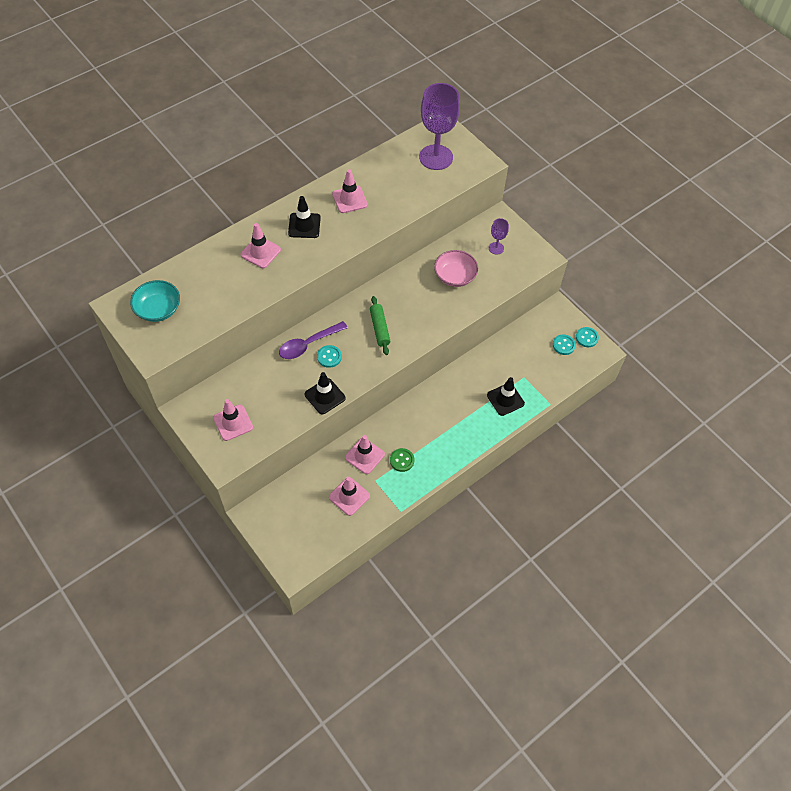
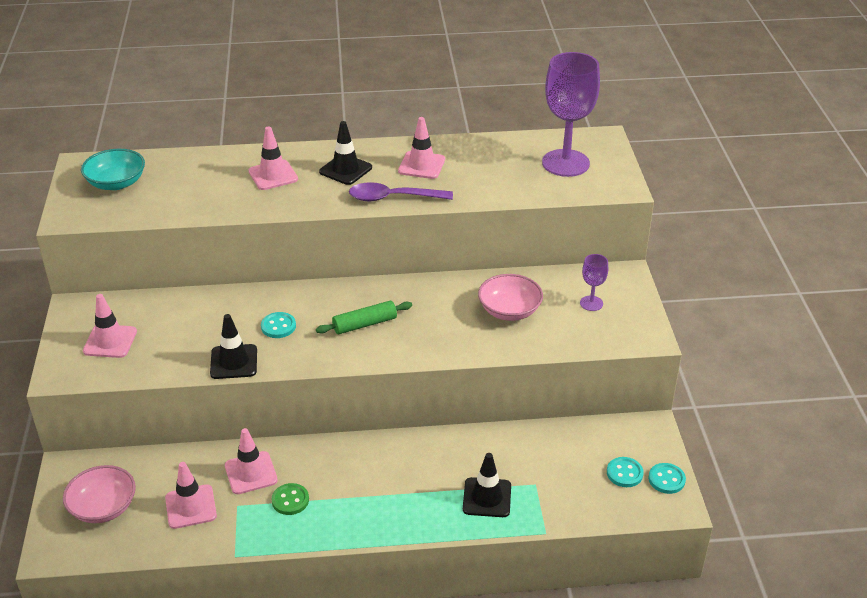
camera: 35 degrees right, 20 degrees down
(298, 526) = (103, 507): none -> pink bowl
(308, 344) = (267, 305): purple spoon -> purple spoon (393, 198)
(379, 328) = (364, 324): green rolling pin -> green rolling pin turned 45 degrees clockwise

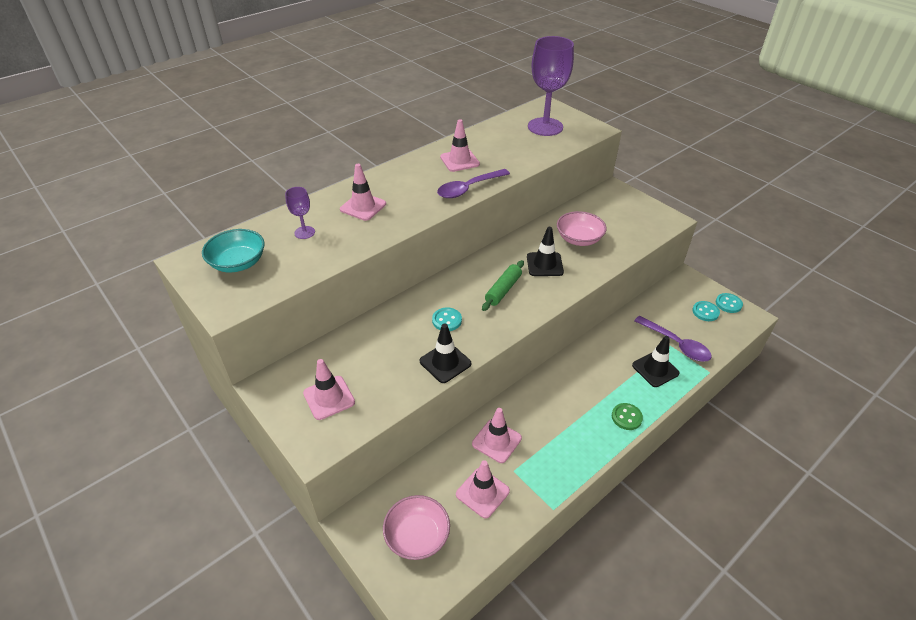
camera: 35 degrees left, 5 degrees up
(290, 500) = (544, 444): green button -> green button (626, 417)
(345, 170) = (411, 183): black traffic cone -> black traffic cone (544, 264)
(544, 487) = (676, 344): none -> purple spoon
(591, 303) = (617, 213): purple goblet -> purple goblet (304, 232)

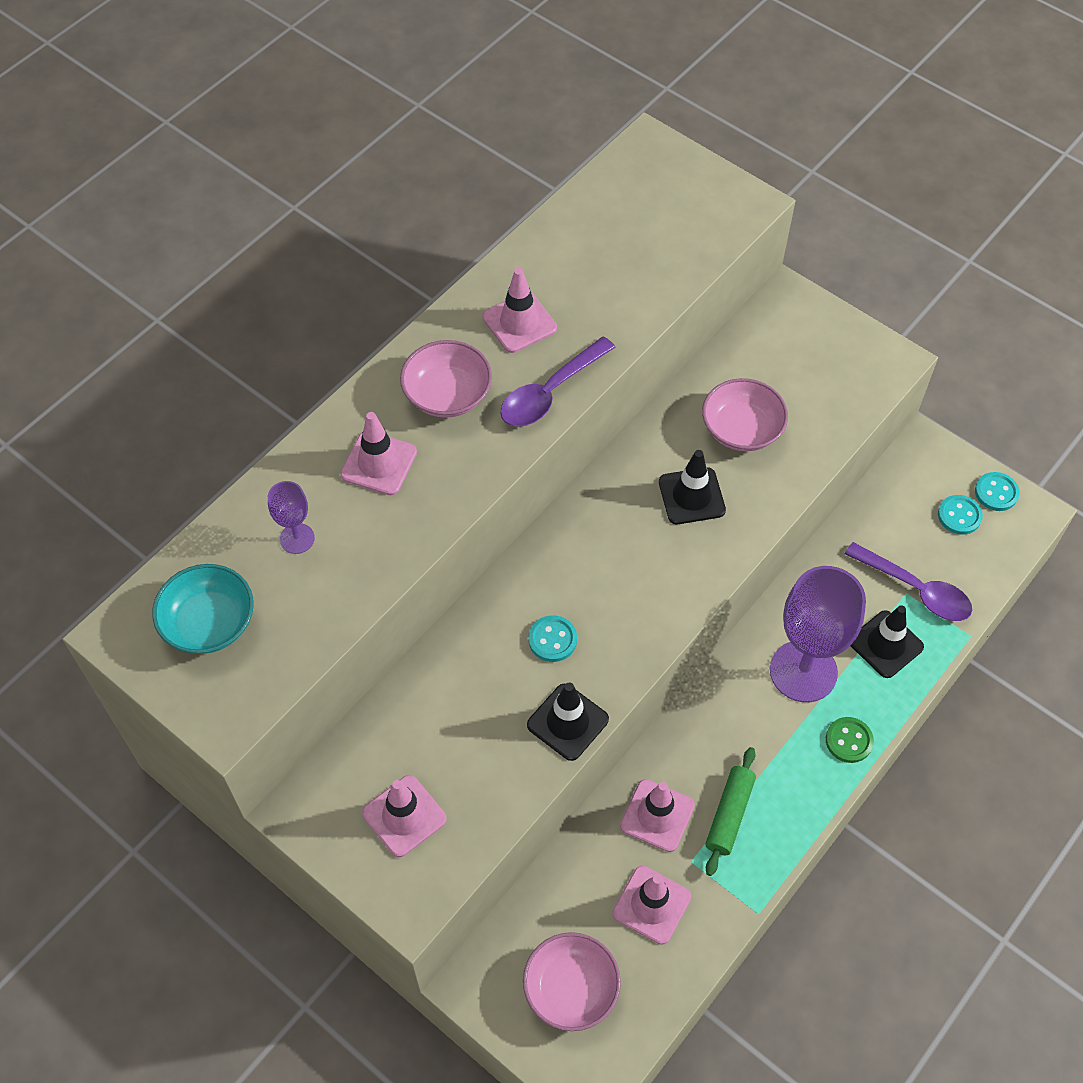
camera: 10 degrees left, 15 degrees up
(411, 184) = (447, 394): none -> pink bowl
(503, 290) = (631, 562): green rolling pin -> green rolling pin (729, 814)
(545, 127) = (656, 209): purple goblet -> purple goblet (803, 671)

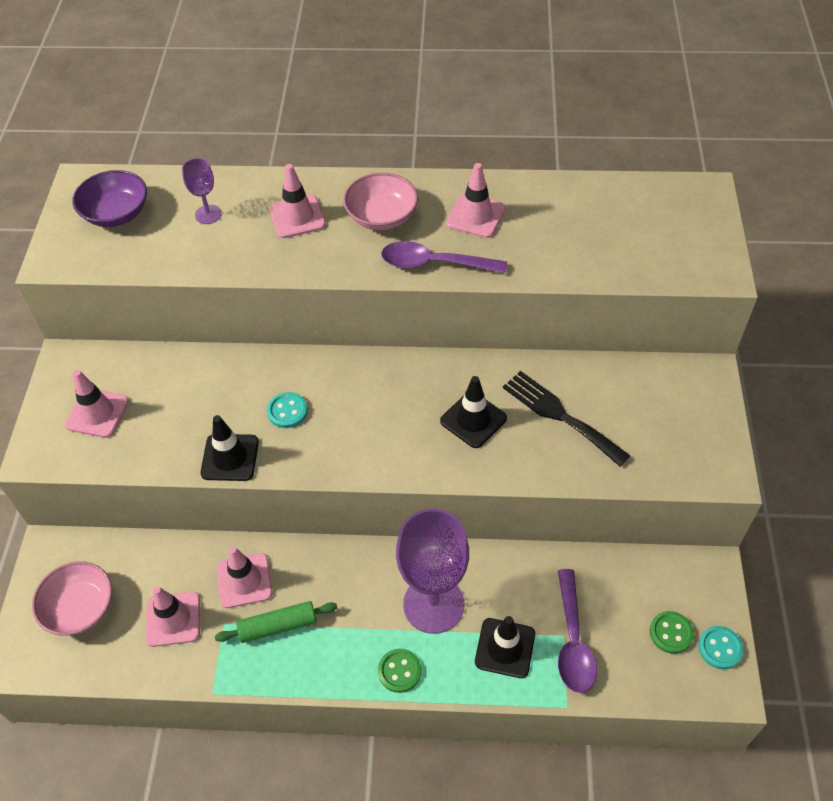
camera: 55 degrees right, 5 degrees down
(209, 623) = (116, 213): turquoise bowl -> purple bowl
(741, 429) = (560, 415): pink bowl -> black fork
(959, 516) = (671, 633): turquoise button -> green button

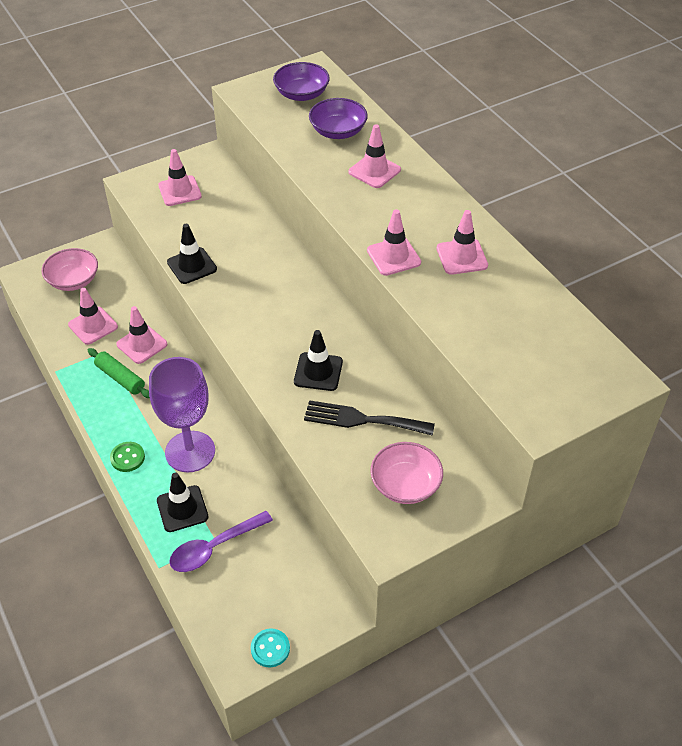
camera: 55 degrees right, 5 degrees down
(208, 214) = (338, 131): purple goblet -> purple bowl
(287, 411) = (249, 273): turquoise button -> none
(381, 216) = (414, 210): pink bowl -> pink bowl (405, 485)
(434, 264) = (393, 256): purple spoon -> pink traffic cone
(560, 415) = (362, 419): black fork -> black fork turned 90 degrees counterclockwise
(671, 633) = (262, 609): green button -> none

